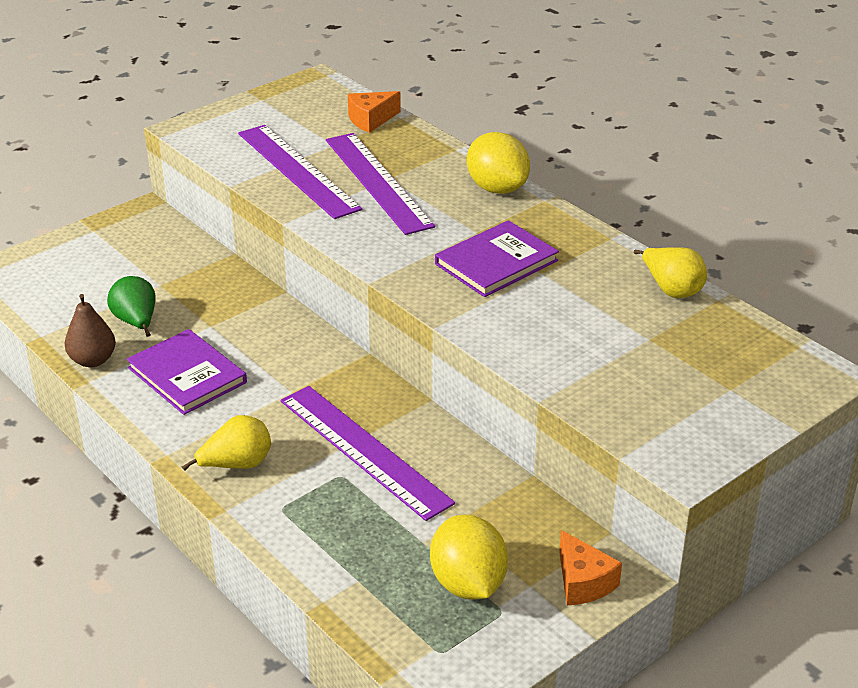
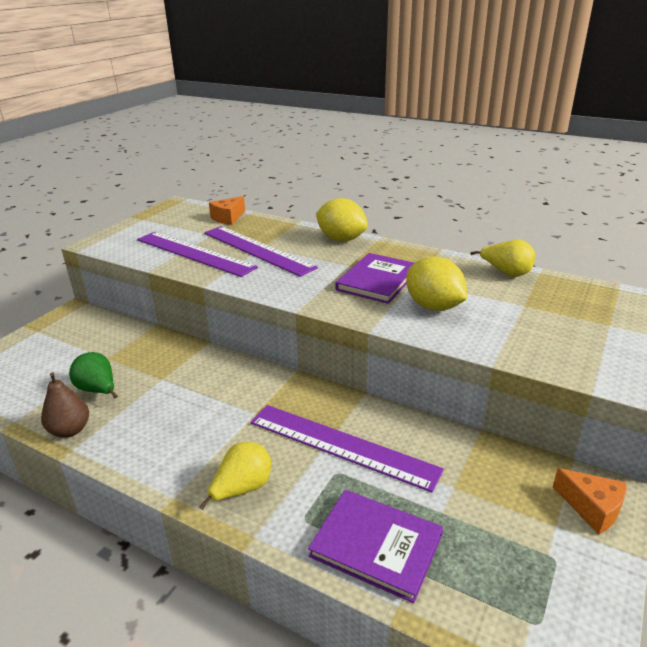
camera: 20 degrees left, 5 degrees down
(187, 375) = (160, 422): purple book -> purple book (376, 546)
(468, 584) = (507, 541): yellow lemon -> yellow lemon (433, 306)

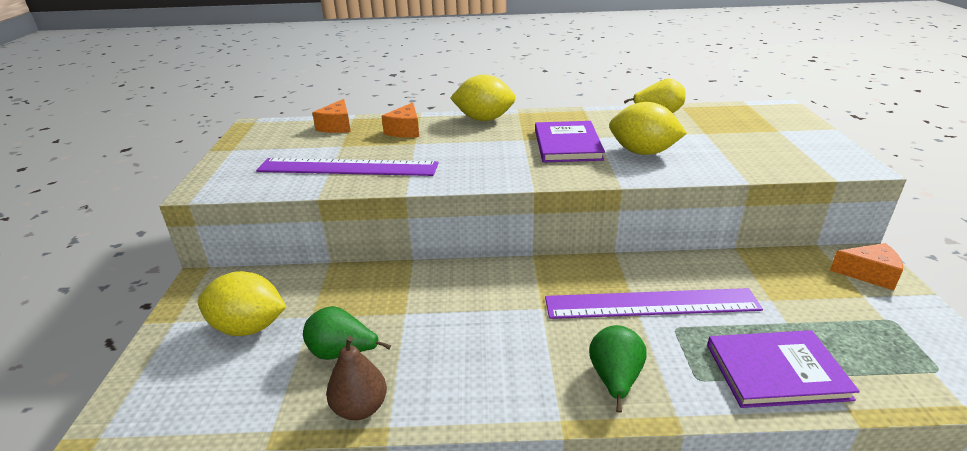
camera: 30 degrees left, 0 degrees up
(68, 351) = (249, 327): none -> yellow lemon
(242, 489) = (615, 380): yellow pear -> green pear
(257, 250) = (413, 148): purple ruler -> none
(269, 234) = (405, 131): none -> orange cheese

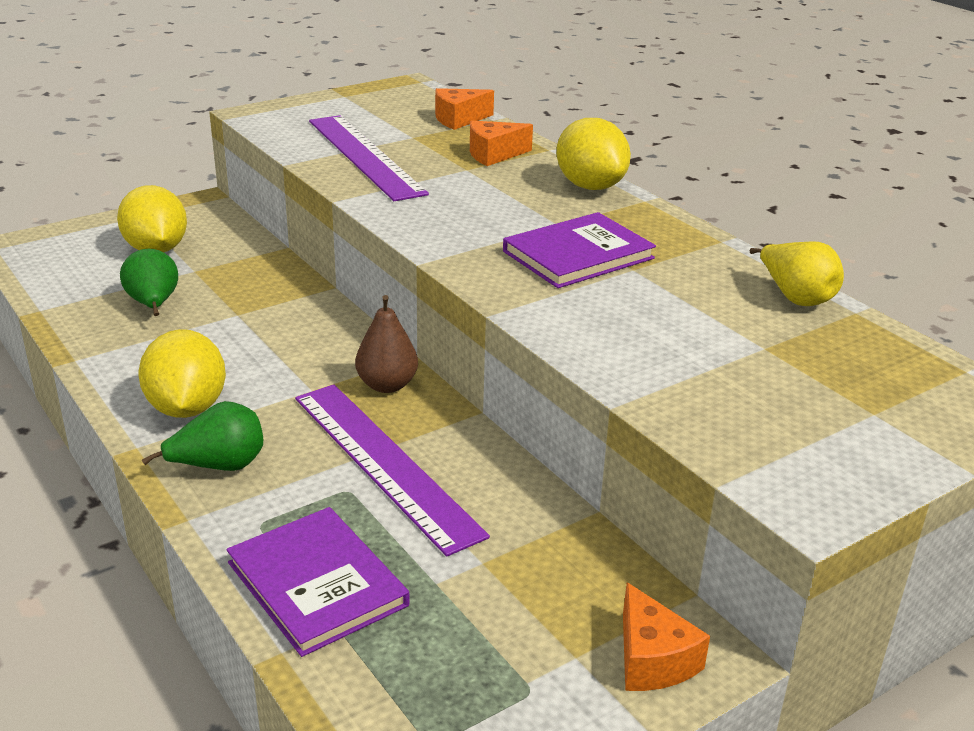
camera: 55 degrees right, 0 degrees up
(360, 408) = (88, 338): brown pear -> brown pear (387, 385)
(642, 152) = (619, 310): yellow lemon -> yellow lemon (187, 408)

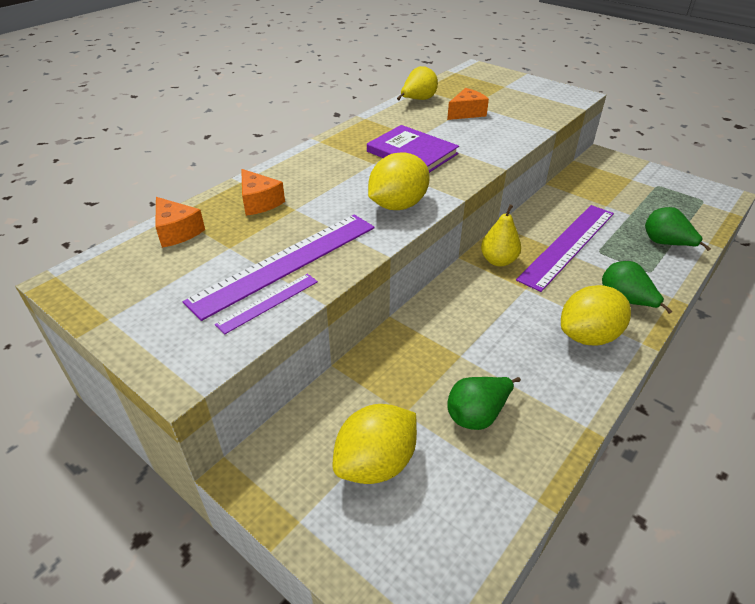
camera: 105 degrees left, 10 degrees up
(309, 144) = (268, 302): none -> purple ruler
(317, 584) = (665, 243): purple book -> green pear
(387, 385) = (498, 261): brown pear -> yellow pear
(590, 186) = (305, 159): yellow lemon -> yellow lemon (398, 205)
(652, 659) = (616, 165): orange cheese -> orange cheese (466, 113)

